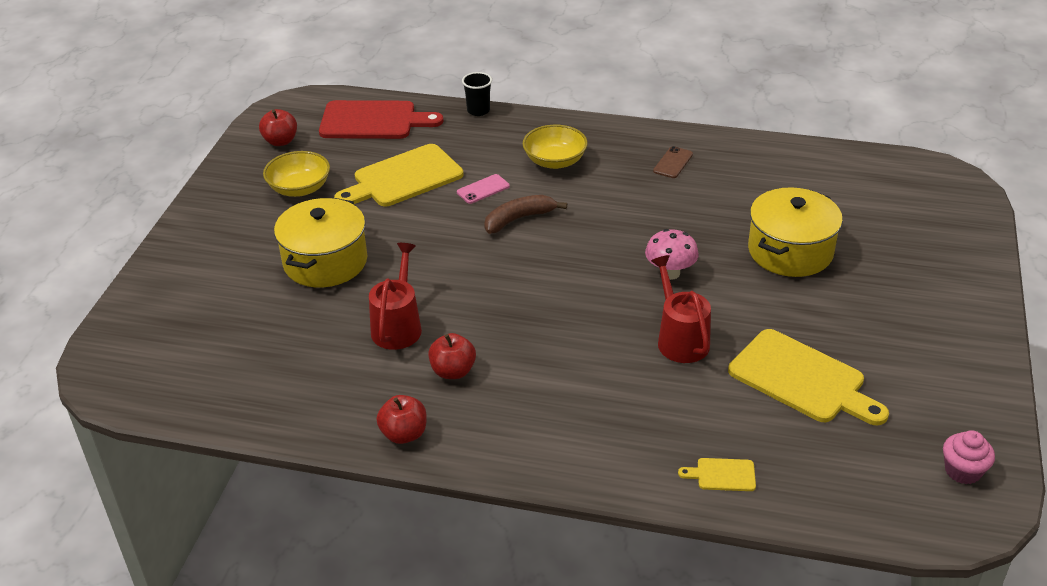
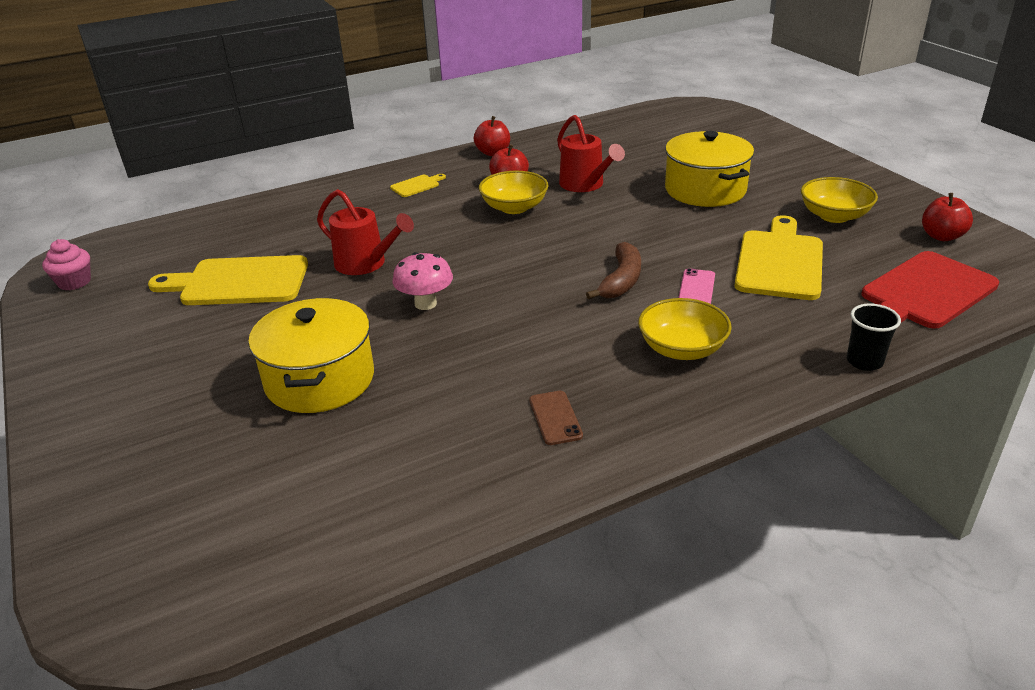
camera: 140 degrees right, 5 degrees down
(492, 334) = (514, 207): none -> yellow bowl
(722, 475) = (266, 213): yellow cutting board -> yellow cutting board (417, 185)

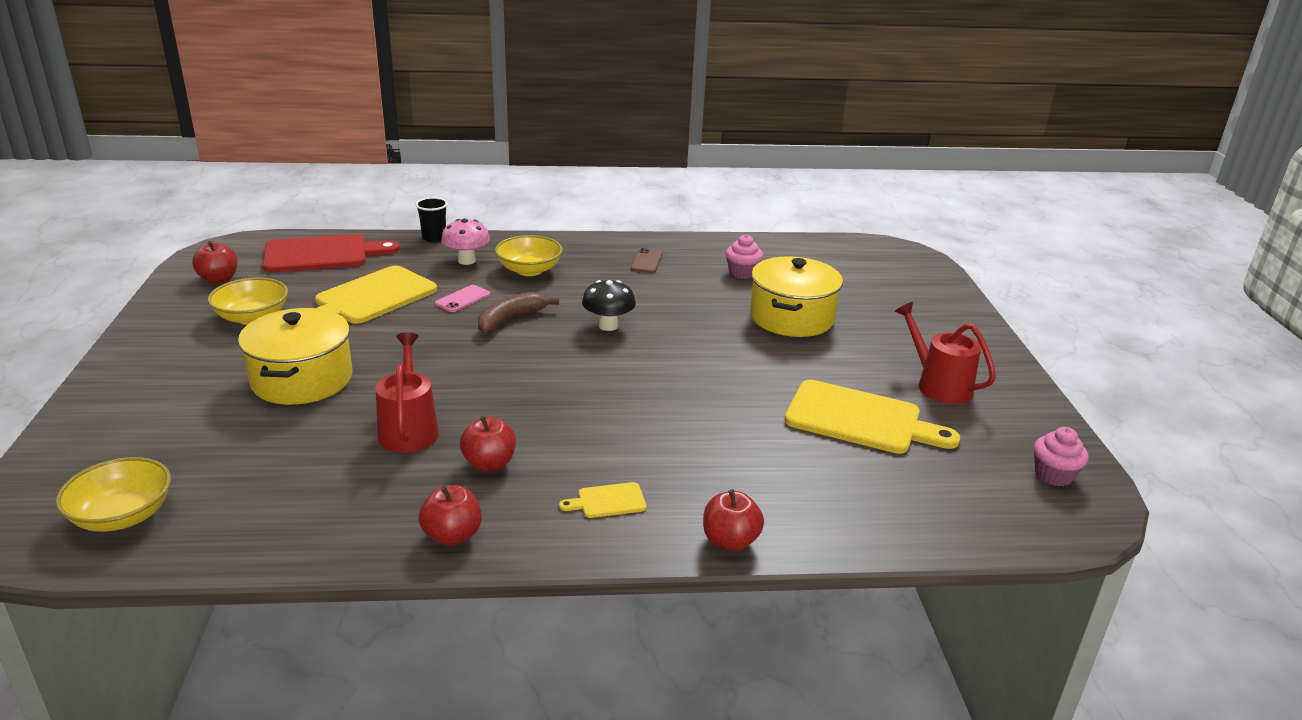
camera: 160 degrees left, 5 degrees down
(329, 187) = (730, 541): none -> red apple
(366, 264) = (723, 401): red watering can -> red watering can (938, 385)
(409, 442) = (742, 273): none -> pink cupcake
(425, 303) = (686, 347): pink mushroom -> pink mushroom (466, 260)
(514, 207) = (521, 423): yellow bowl -> yellow bowl (122, 516)
(521, 303) = (608, 326): none -> black mushroom

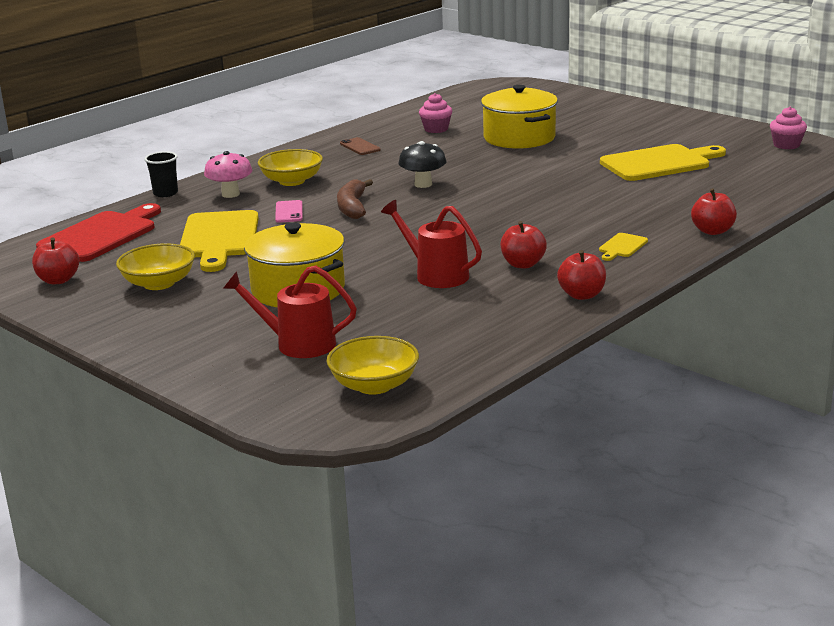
camera: 40 degrees left, 5 degrees down
(938, 385) = (662, 134): red watering can -> red watering can (298, 344)

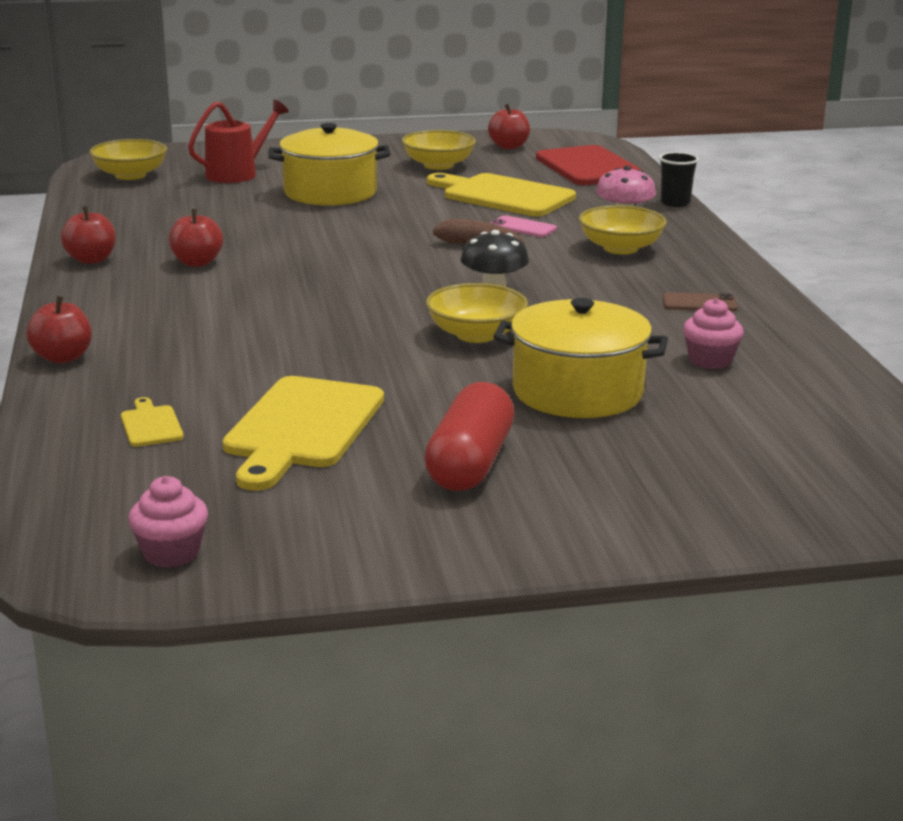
camera: 125 degrees right, 0 degrees up
(436, 275) = (252, 232): red watering can -> none
(492, 170) = (476, 334): none -> yellow bowl
(622, 247) = (134, 307): yellow cutting board -> yellow cutting board (150, 425)
(623, 133) = (470, 463): none -> red capsule

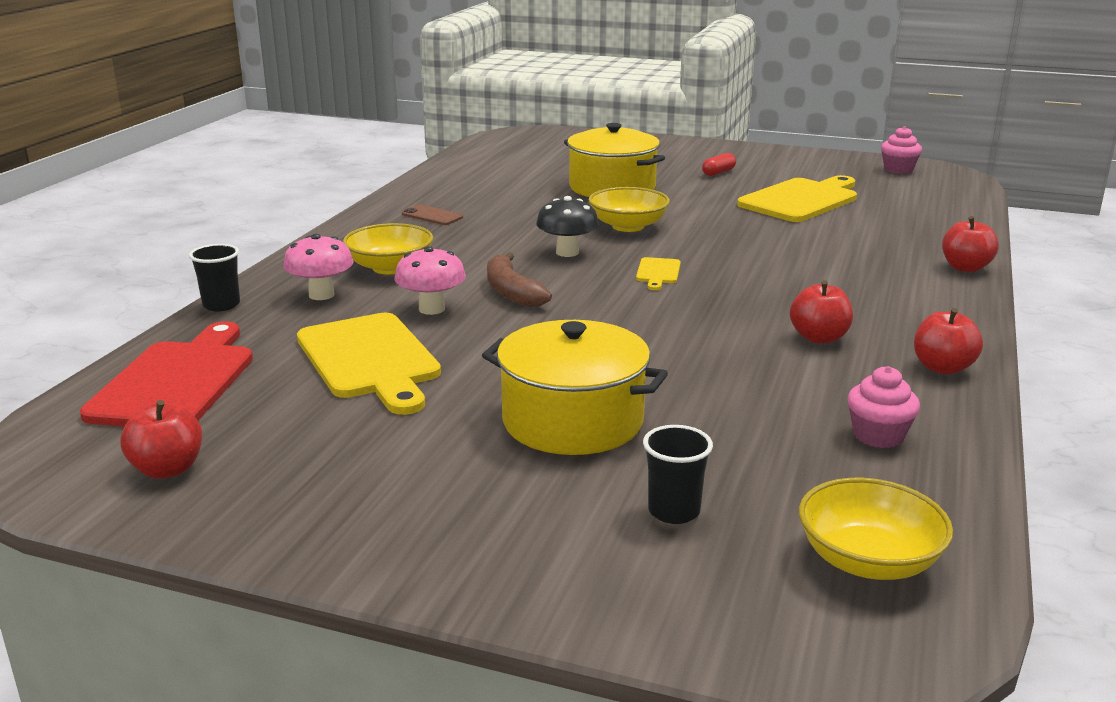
camera: 150 degrees left, 0 degrees up
(150, 425) = (899, 216): yellow cutting board -> yellow cutting board (658, 272)
(237, 173) = (674, 511): red watering can -> black cup
(438, 165) = (347, 446): yellow bowl -> none
(470, 463) = (718, 172): red capsule -> red capsule, size x0.47
(523, 227) = (431, 309): pink phone -> pink mushroom
(710, 360) = (502, 187): pink cupcake -> pink cupcake (878, 436)

